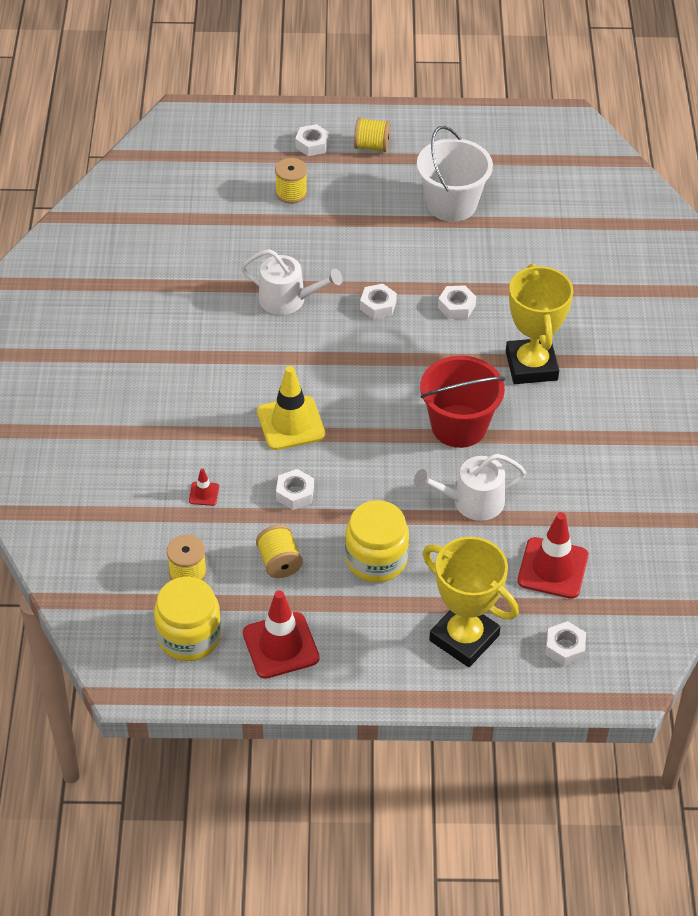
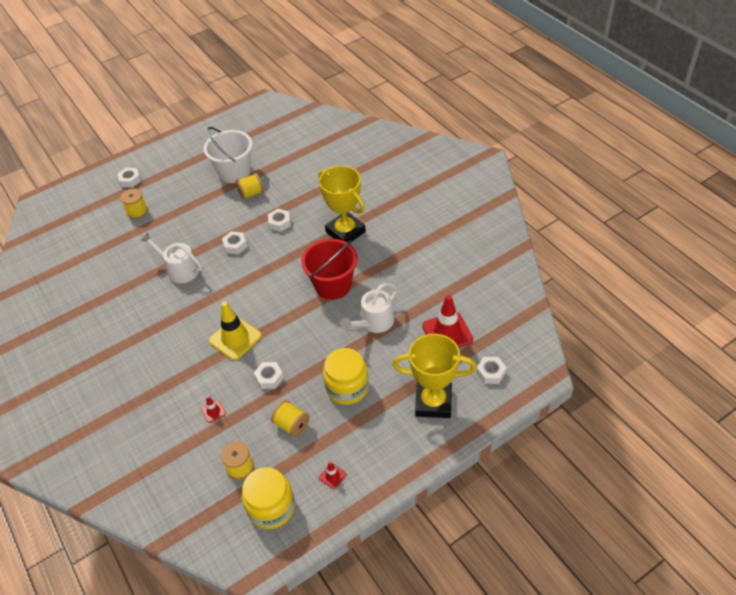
camera: 30 degrees left, 0 degrees up
(280, 645) = (332, 476): red traffic cone -> red traffic cone, size x0.46
(288, 299) = (179, 269): white watering can -> white watering can turned 135 degrees counterclockwise
(371, 146) = (166, 165): yellow spool -> yellow spool (251, 194)

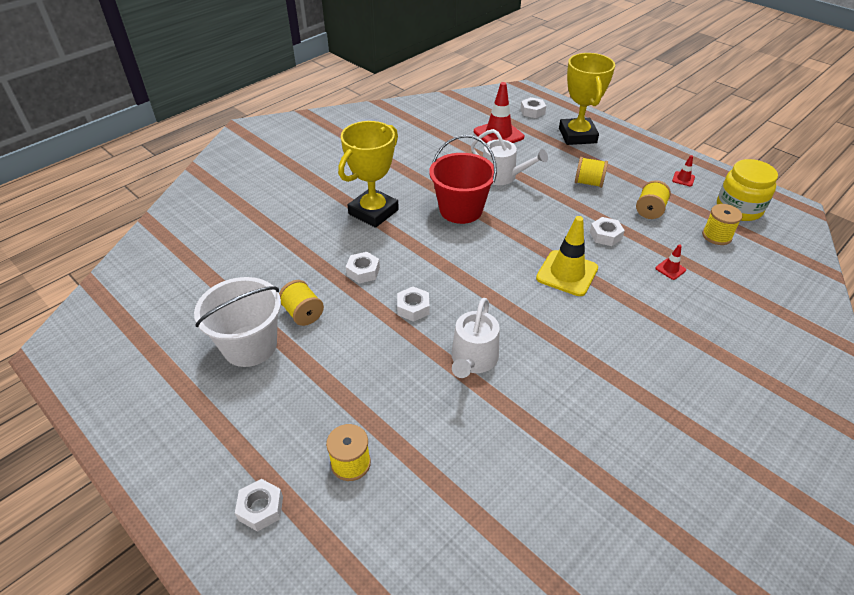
camera: 105 degrees left, 5 degrees down
(347, 387) = (588, 183): yellow jar -> yellow spool

